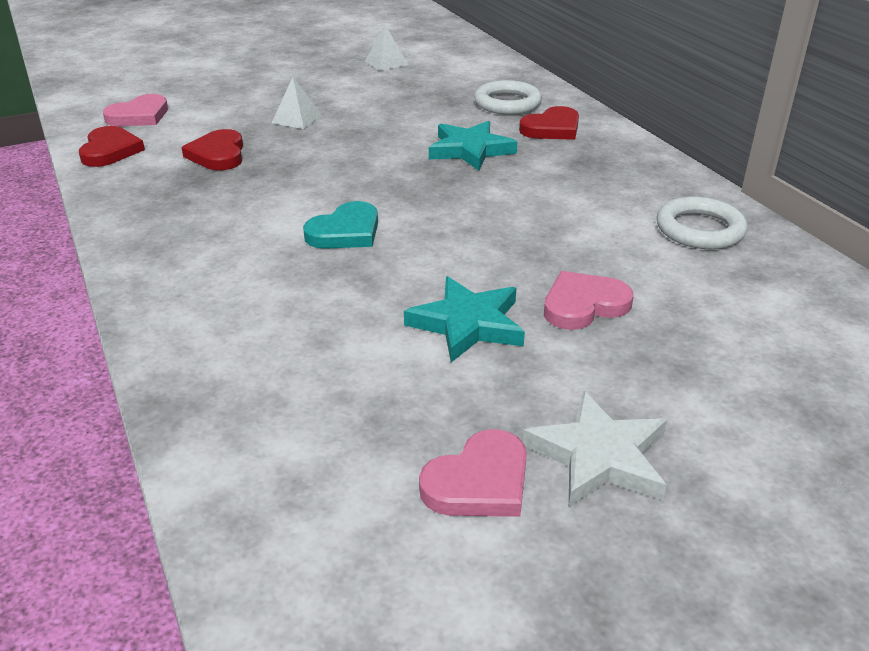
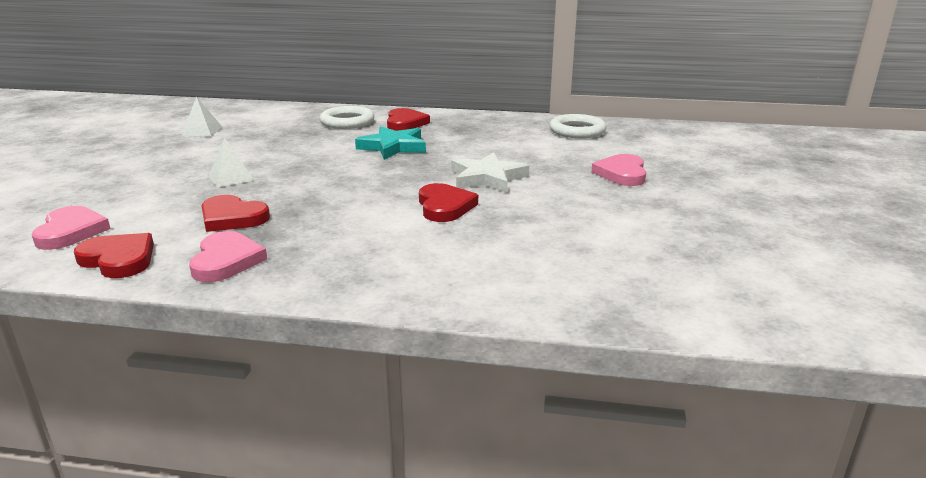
camera: 55 degrees left, 10 degrees down
(345, 232) = (444, 206): turquoise heart -> red heart
(468, 324) = (609, 204): turquoise star -> none
(479, 482) = (773, 243): pink heart -> pink heart (226, 261)
(599, 456) = (768, 210): white star -> white star (487, 178)

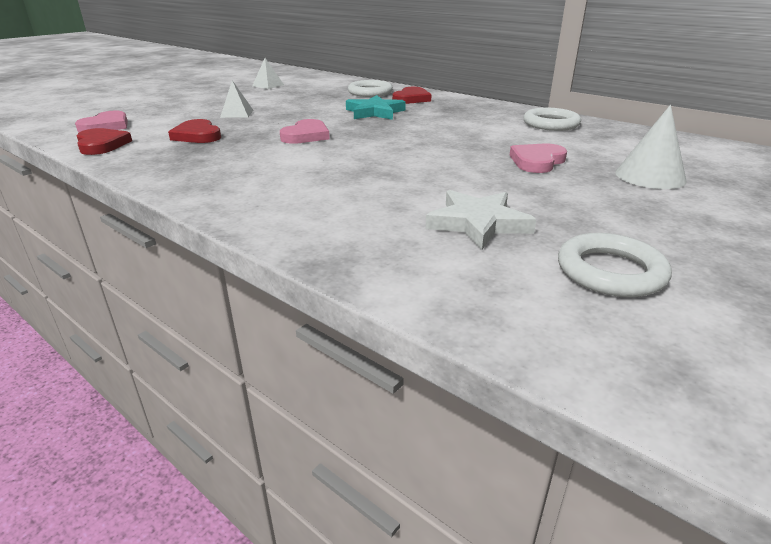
camera: 30 degrees right, 5 degrees up
(226, 261) = (151, 158): pink heart -> pink heart (306, 135)
(444, 206) = (343, 156): red heart -> none
(487, 178) = (410, 143): white star -> white star (478, 223)
(719, 169) = (650, 176): none -> white cone
(804, 261) = (610, 271): none -> white ring

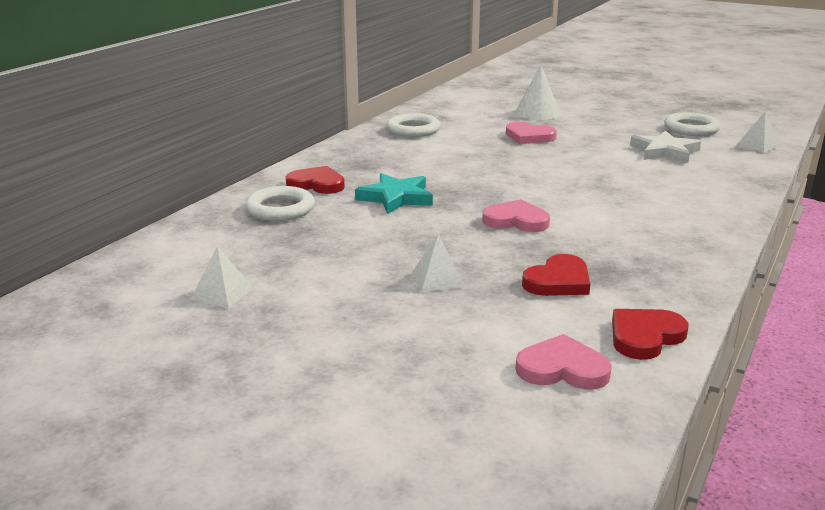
camera: 100 degrees left, 5 degrees down
(514, 318) = (758, 145): none -> white pyramid

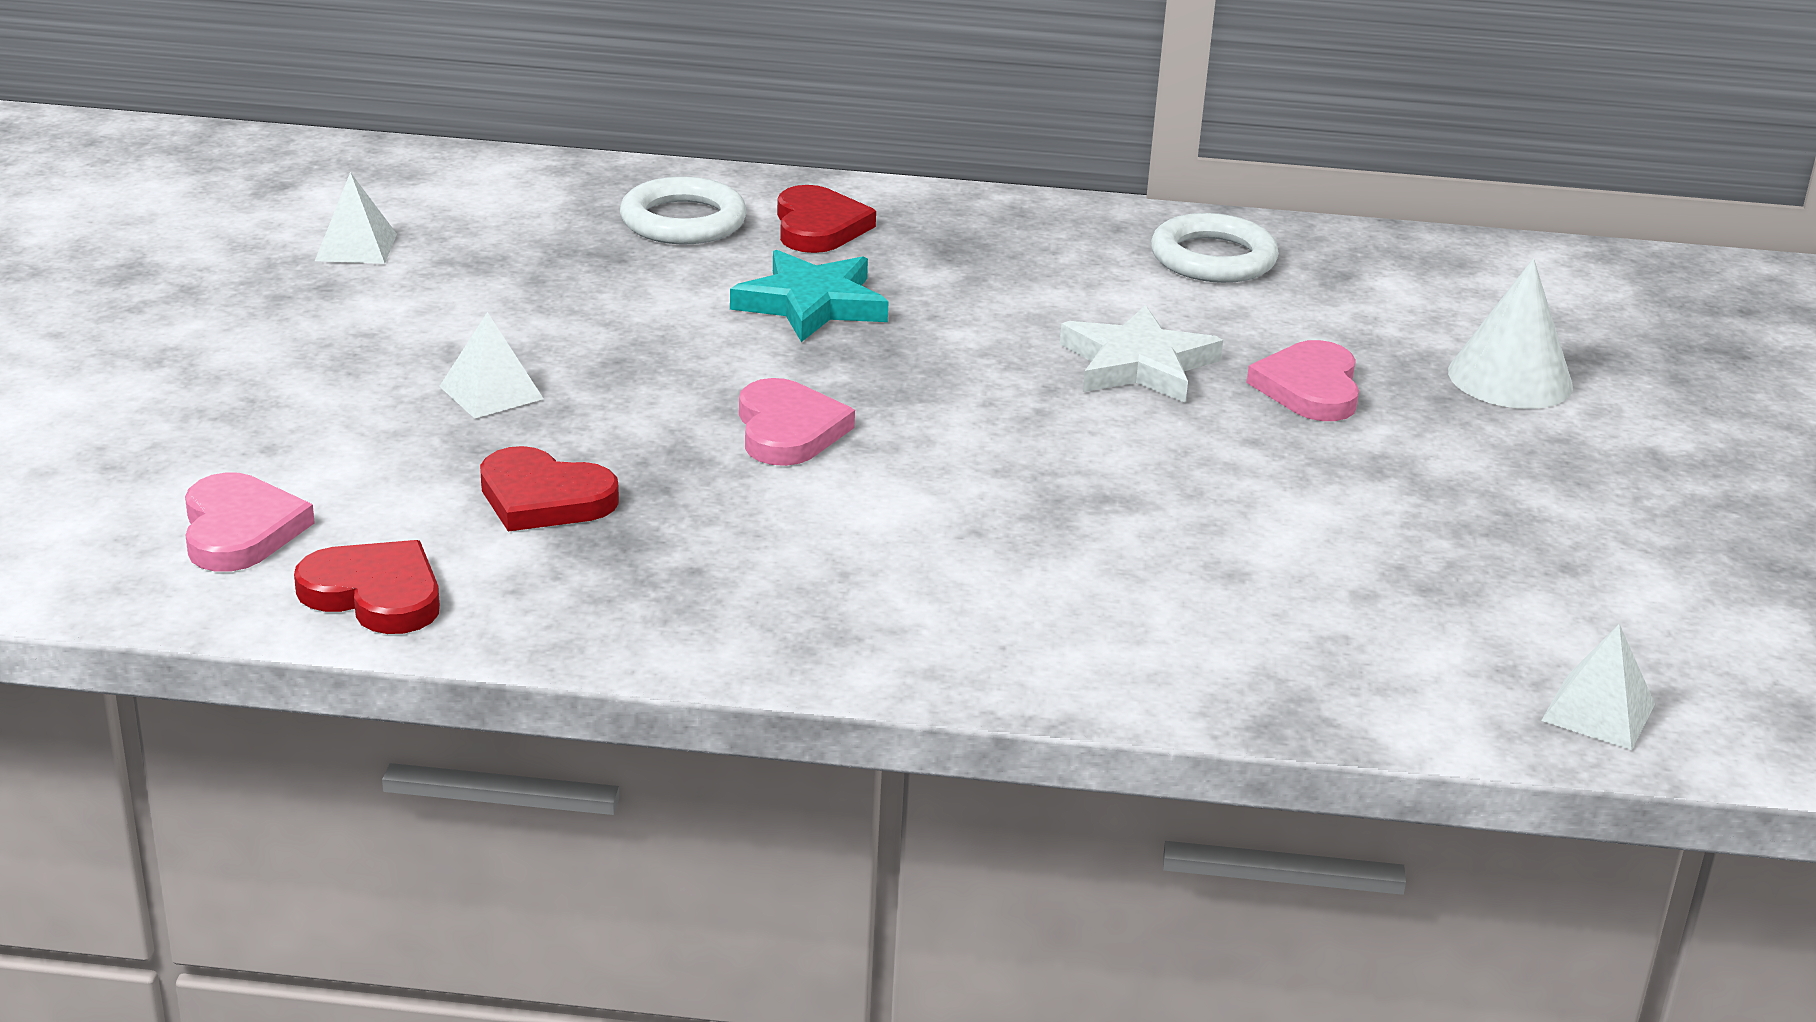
camera: 65 degrees right, 5 degrees up
(664, 151) = (1385, 569): white star -> white star (1138, 364)
(691, 129) = (1629, 601): white ring -> none

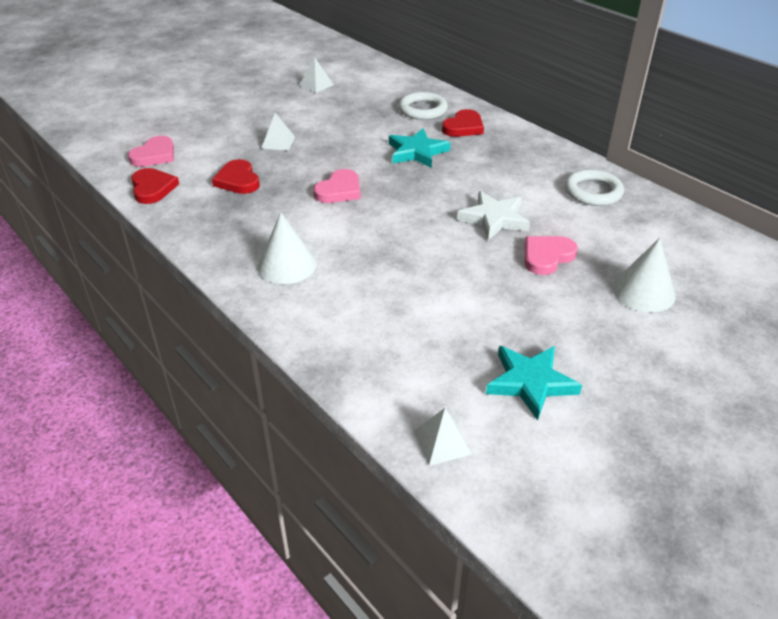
camera: 45 degrees right, 10 degrees up
(929, 597) = (286, 265): none -> white cone
(1573, 574) = (530, 383): none -> turquoise star

